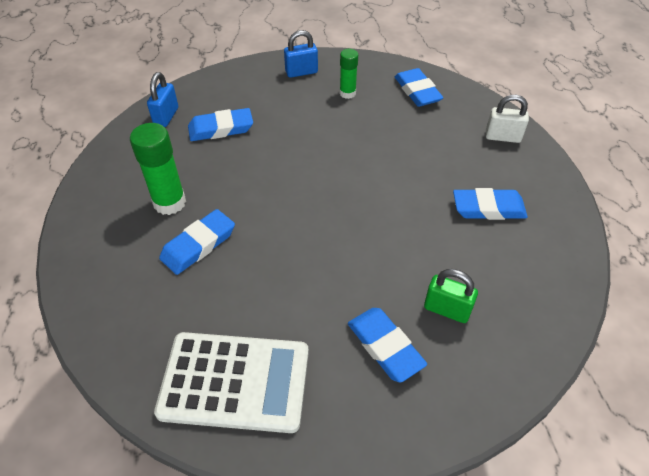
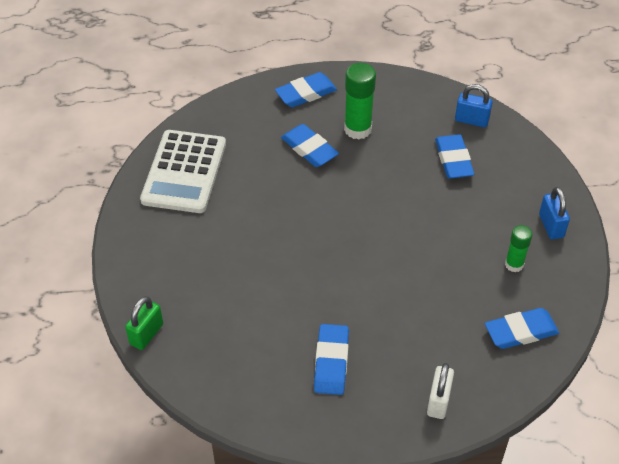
camera: 95 degrees right, 0 degrees up
(385, 346) = (195, 259): blue eraser -> blue eraser (306, 93)
(447, 309) = (221, 305): green padlock -> green padlock (146, 334)

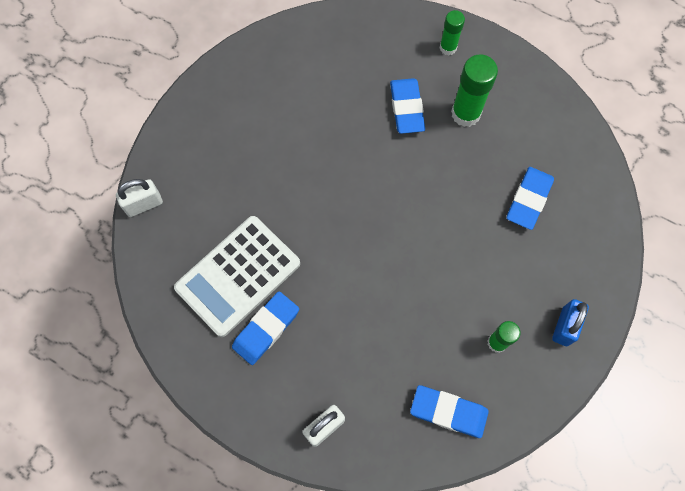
camera: 35 degrees right, 20 degrees up
(146, 334) = (144, 204): green padlock -> white padlock
(184, 172) = (284, 67): white calculator -> white calculator (238, 276)
(306, 93) = (448, 48): blue eraser -> green glue stick
(471, 120) = (580, 168): blue padlock -> none

